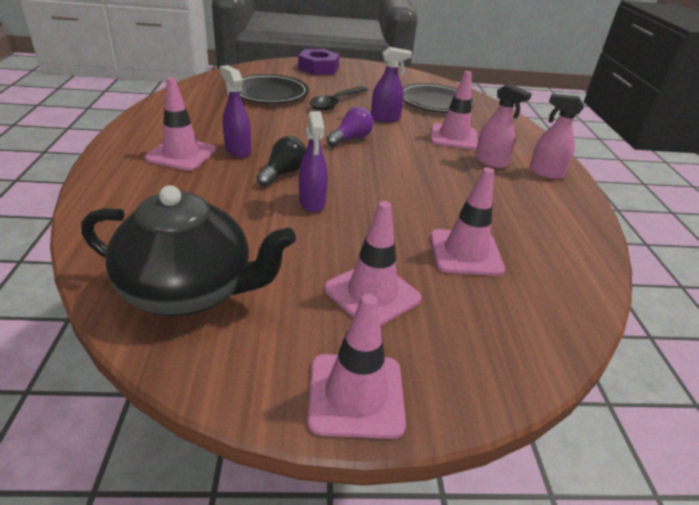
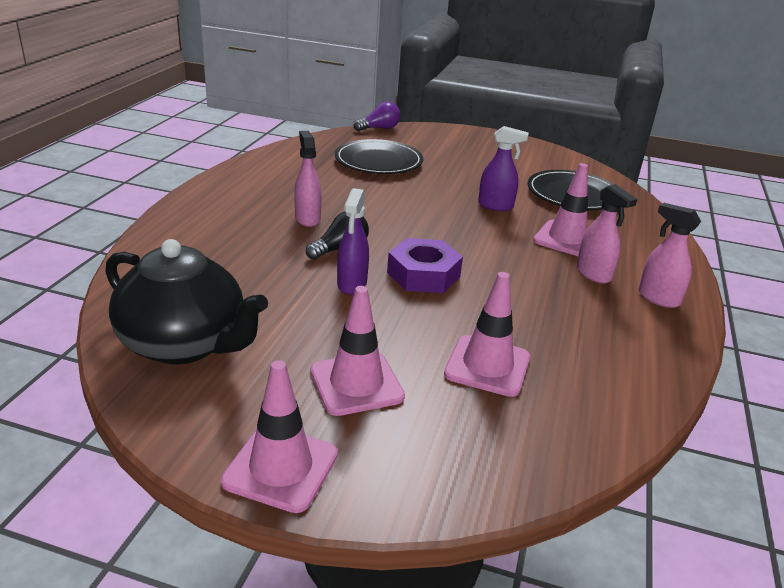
camera: 20 degrees right, 5 degrees down
(181, 154) = (249, 215): pink traffic cone -> none
(237, 150) = (307, 219): purple spray bottle -> pink spray bottle
(318, 68) = (453, 138): purple nut -> purple nut (423, 274)
(336, 103) = (448, 181): black spoon -> none
(351, 138) = (439, 223): purple light bulb -> purple light bulb (379, 128)

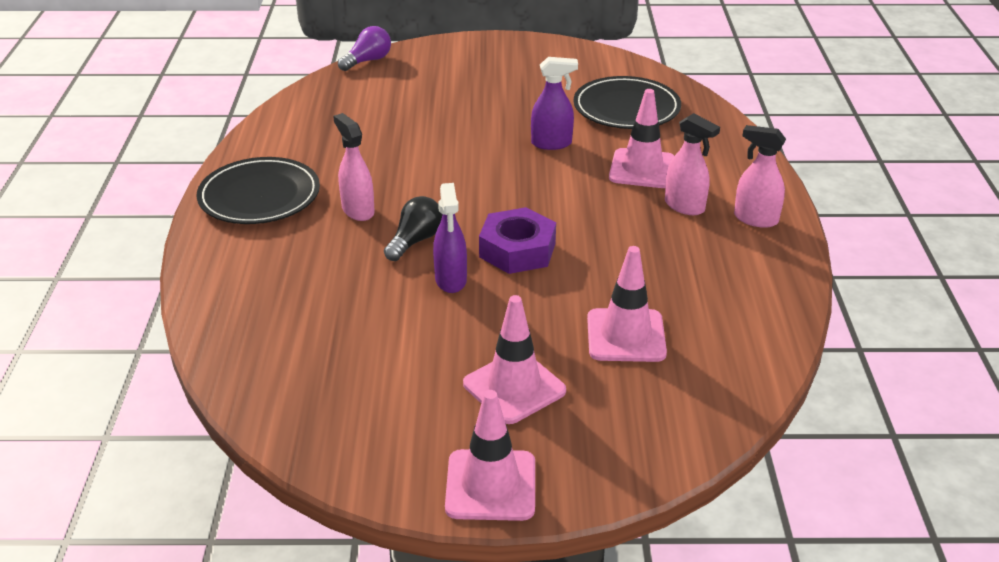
camera: 15 degrees left, 5 degrees up
(185, 344) = (323, 392): black teapot -> none
(378, 161) = (393, 111): black plate -> black plate (259, 196)

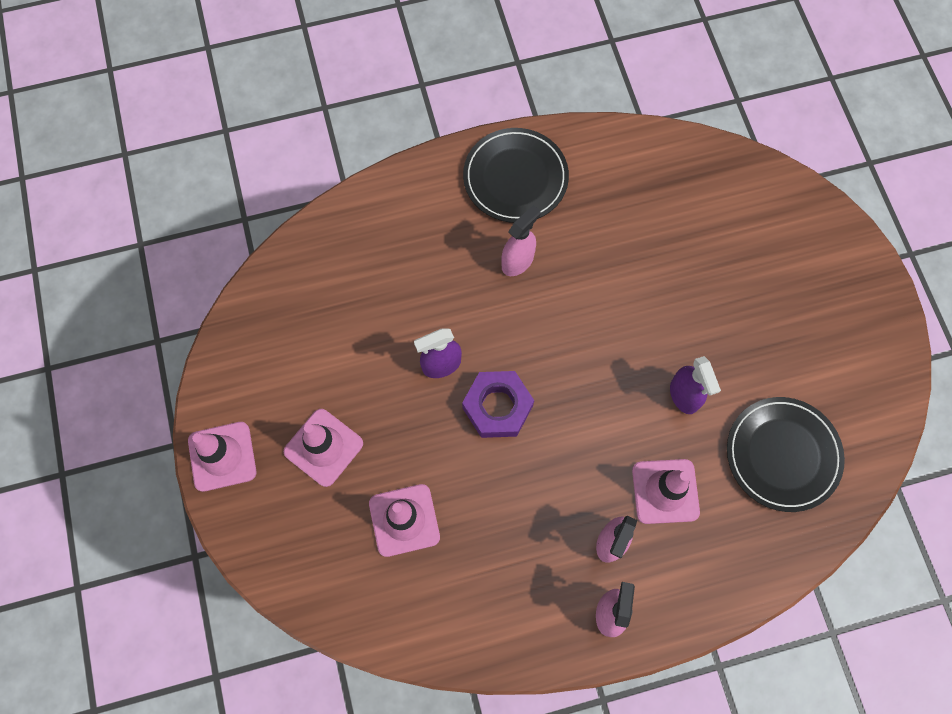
camera: 75 degrees right, 35 degrees up
(368, 61) = (784, 178): purple light bulb -> none
(415, 241) = (487, 321): black light bulb -> none

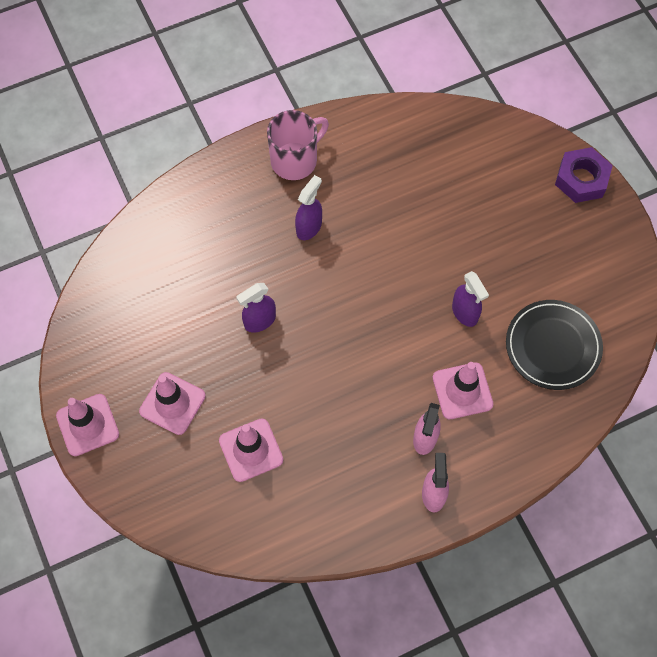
camera: 10 degrees left, 5 degrees down
(497, 407) = (312, 347): purple nut -> purple nut (581, 179)
(515, 178) = (295, 160): black plate -> pink mug
(518, 261) = (309, 227): pink spray bottle -> purple spray bottle

